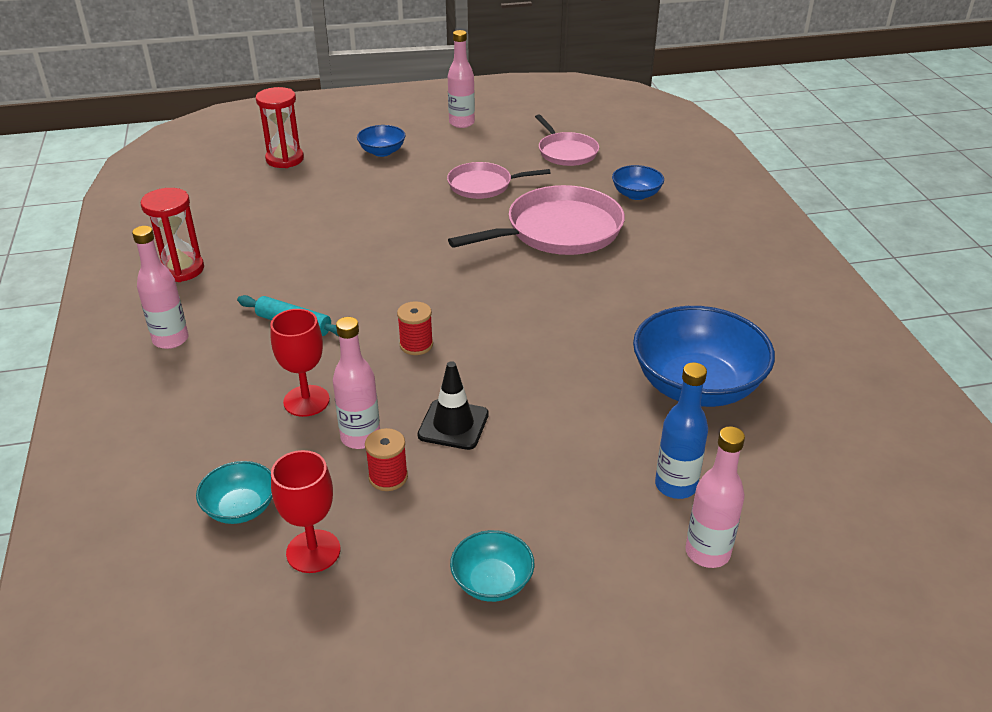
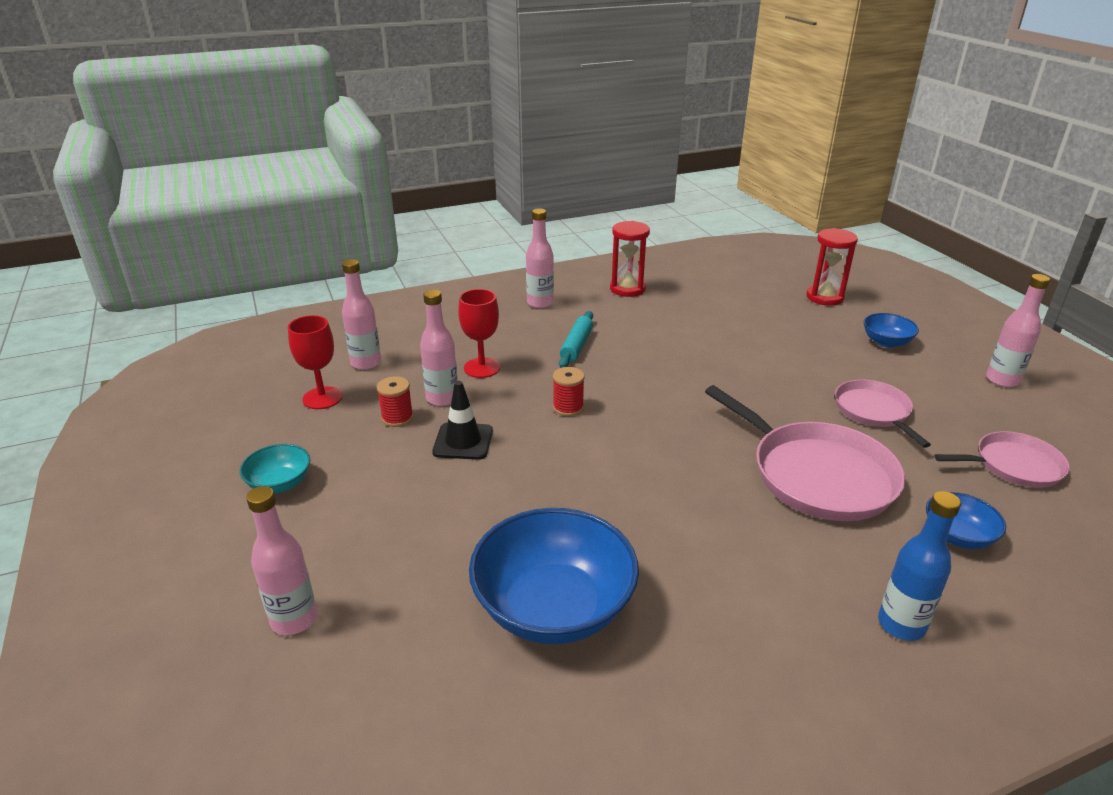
camera: 80 degrees right, 5 degrees down
(240, 508) = (366, 363): turquoise bowl -> pink bottle
(566, 152) = (1013, 465): pink pan -> pink pan turned 150 degrees counterclockwise
(675, 486) = (388, 592): blue bottle -> blue bottle (901, 625)

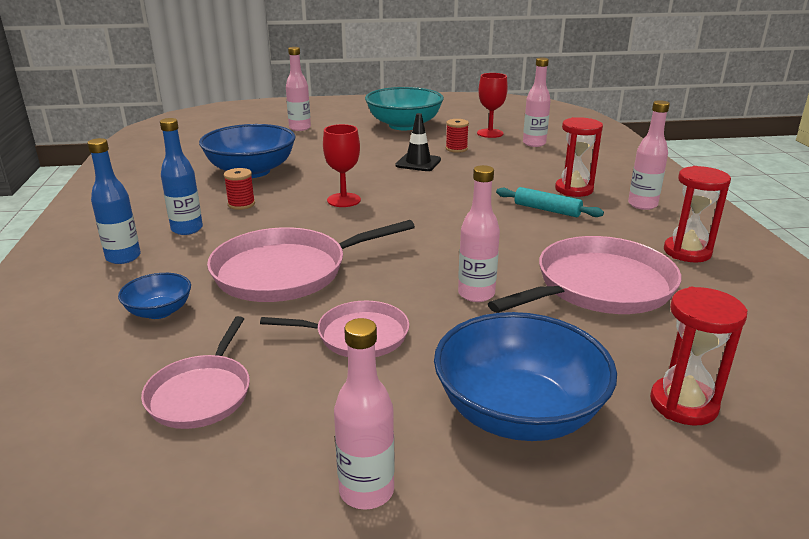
camera: 105 degrees right, 5 degrees down
(280, 483) = (404, 125): turquoise bowl -> turquoise bowl, size x2.02
(442, 398) = (475, 160): pink bottle -> pink bottle (476, 294)
(482, 368) = (516, 174): red goblet -> red goblet (344, 200)
(516, 334) = (574, 189): none -> red hourglass
(568, 407) = (443, 195): red spool -> red spool (241, 204)
(711, 320) = (599, 286): none -> pink pan
(789, 596) = (187, 229): none -> blue bottle
(886, 342) = (518, 412): blue bowl -> blue bowl, size x2.02

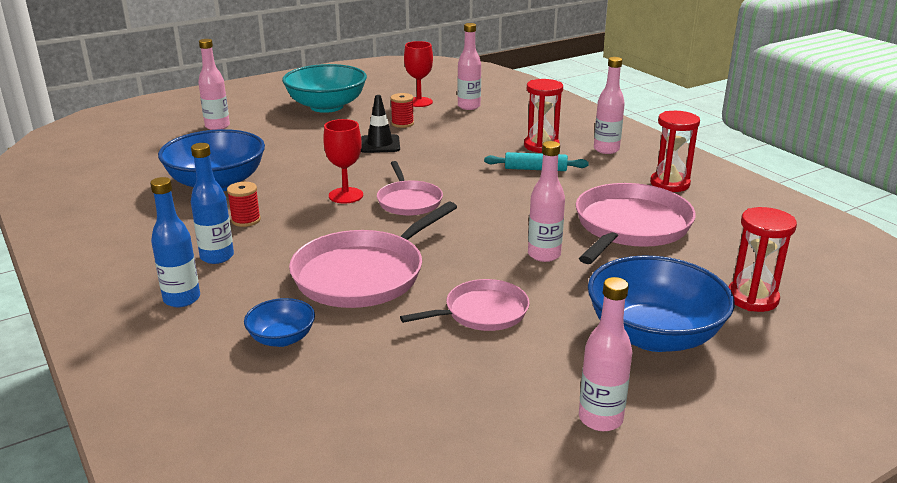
camera: 25 degrees left, 0 degrees up
(201, 393) = (401, 392): pink pan -> pink pan (409, 201)

